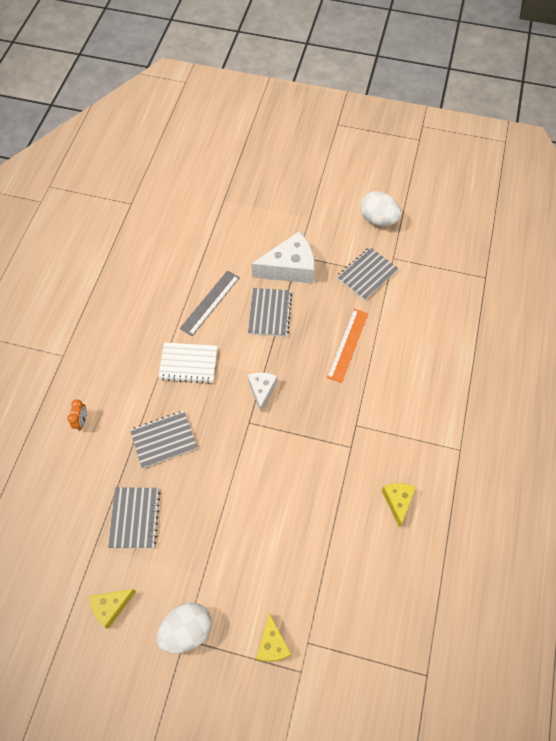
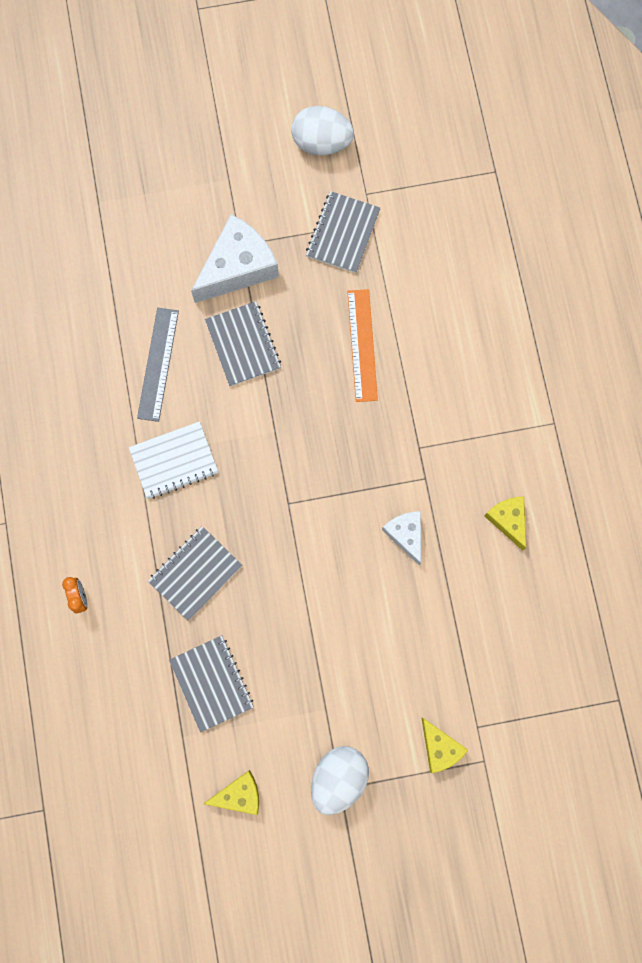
camera: 25 degrees left, 15 degrees up
(111, 606) = (239, 794): yellow cheese -> yellow cheese turned 135 degrees counterclockwise
(262, 390) = (284, 455): white cheese -> white cheese (405, 535)

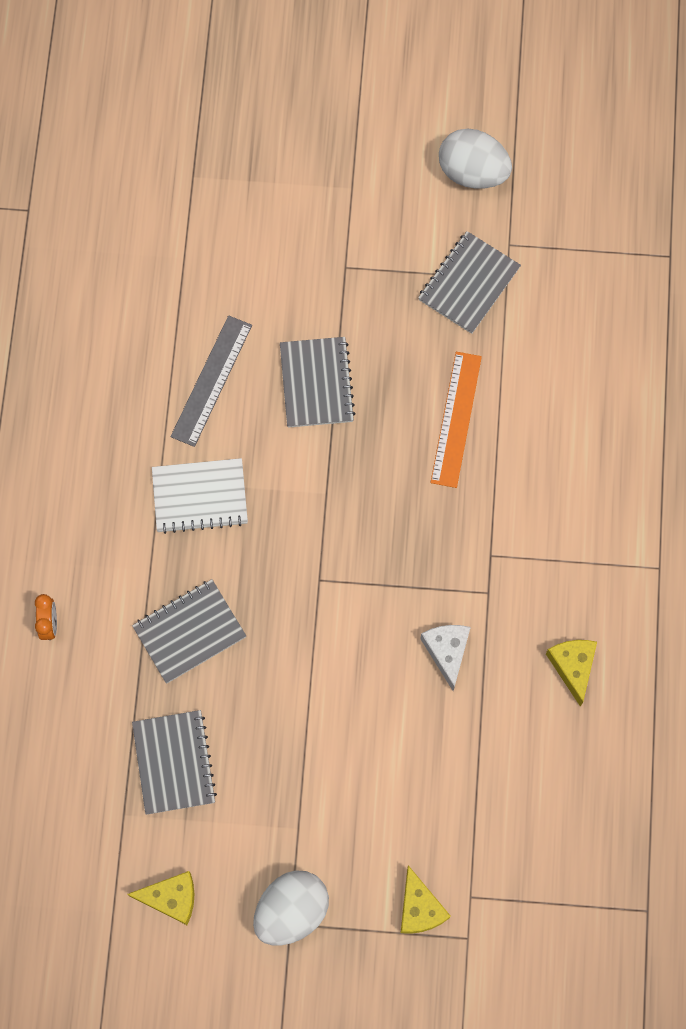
camera: 15 degrees right, 5 degrees down
(238, 267) = (335, 292): white cheese -> none

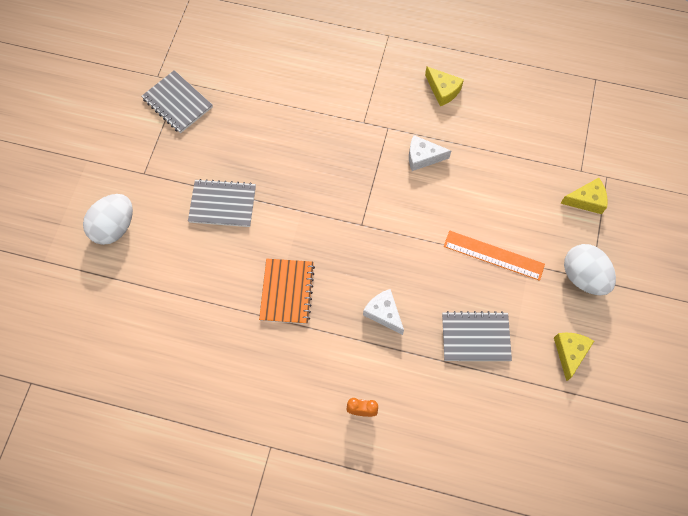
camera: 80 degrees left, 5 degrees down
(189, 632) = (384, 313): grey notebook -> white cheese
(200, 497) = (287, 292): white notebook -> orange notebook
(211, 380) = (203, 271): grey ruler -> none
(456, 419) = (268, 126): orange ruler -> orange ruler (493, 255)
(472, 172) = (100, 87): white egg -> white egg (114, 227)
(573, 667) = (443, 90): yellow cheese -> yellow cheese turned 135 degrees counterclockwise

